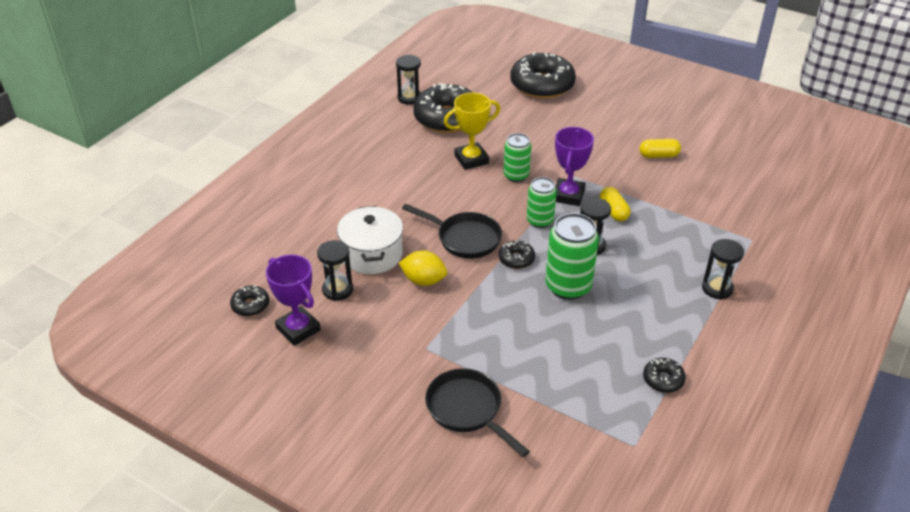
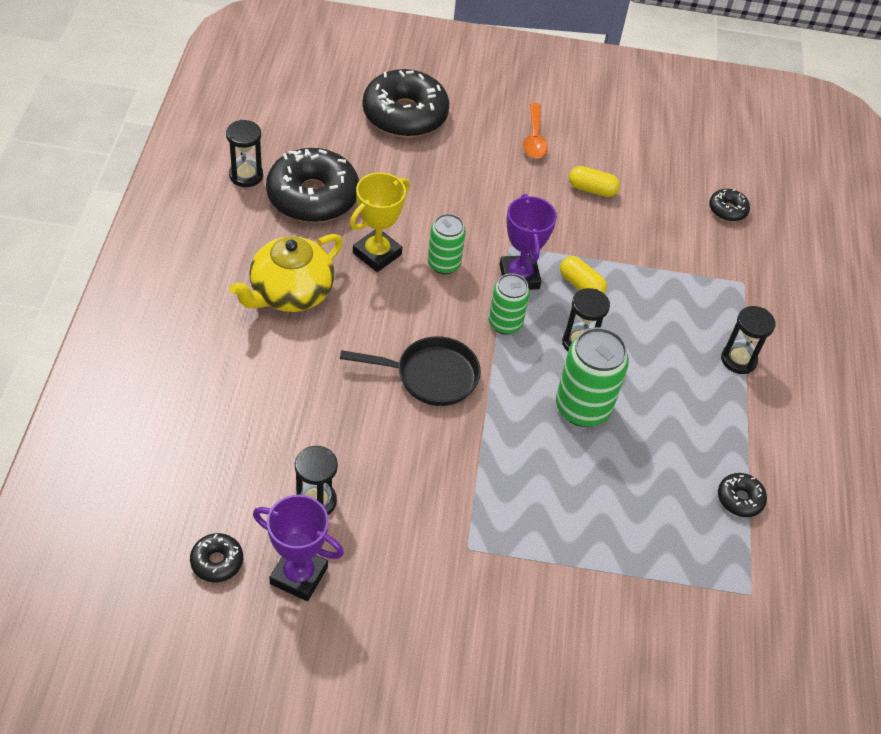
camera: 30 degrees left, 10 degrees up
(372, 254) = (330, 434): white pot -> none
(397, 168) = (290, 293): none -> yellow teapot
(423, 280) = (414, 453): yellow lemon -> none
(467, 409) = (557, 614): black pan -> none
(516, 259) = (506, 387): black donut -> black donut (727, 210)
(631, 116) = (534, 138): none -> orange spoon
(658, 155) = (592, 189): yellow capsule -> yellow capsule turned 45 degrees clockwise

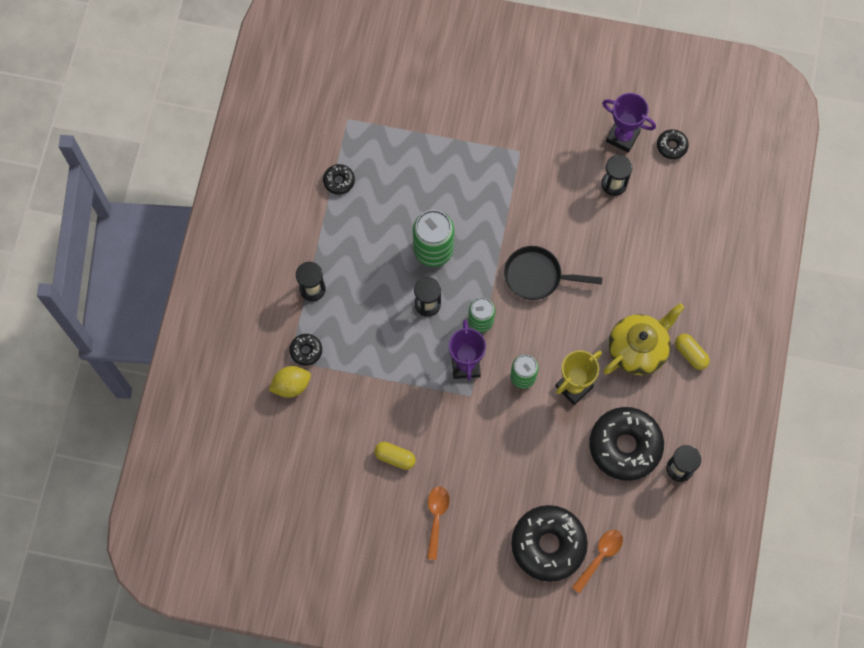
camera: 170 degrees left, 20 degrees up
(346, 104) = (600, 557): none -> orange spoon
(581, 285) = (419, 357): yellow capsule -> yellow capsule (690, 354)
(727, 210) = (284, 436): black donut -> black donut (306, 351)
(734, 257) = (291, 385): none -> yellow lemon

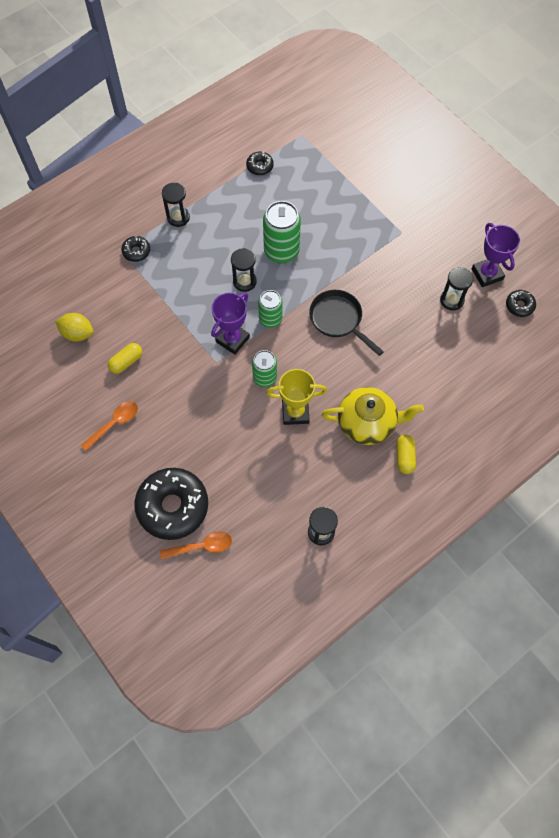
camera: 40 degrees right, 5 degrees down
(291, 385) = (106, 265): yellow lemon -> yellow lemon (78, 333)
(395, 457) = (126, 362): yellow capsule -> yellow capsule turned 75 degrees clockwise
(625, 446) = (294, 483): black donut -> none

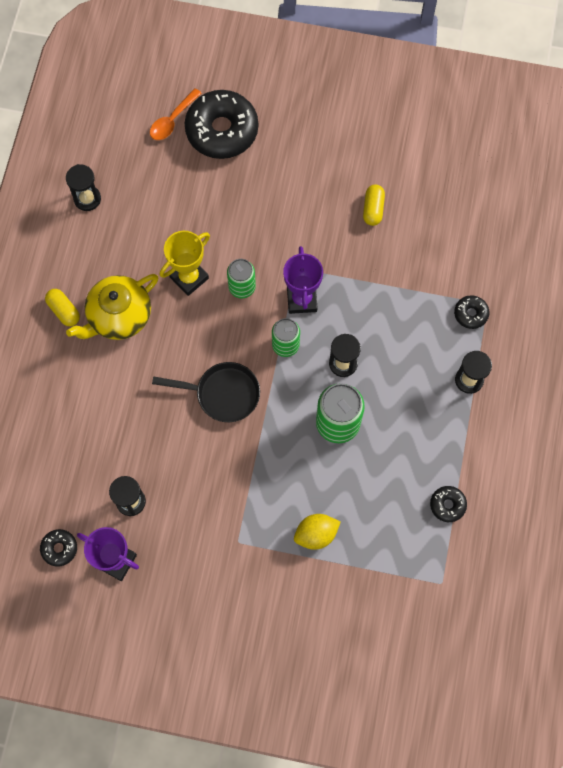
camera: 140 degrees right, 5 degrees up
(78, 333) = (439, 200): yellow lemon -> yellow lemon (316, 534)
(114, 423) = (330, 154): orange spoon -> none

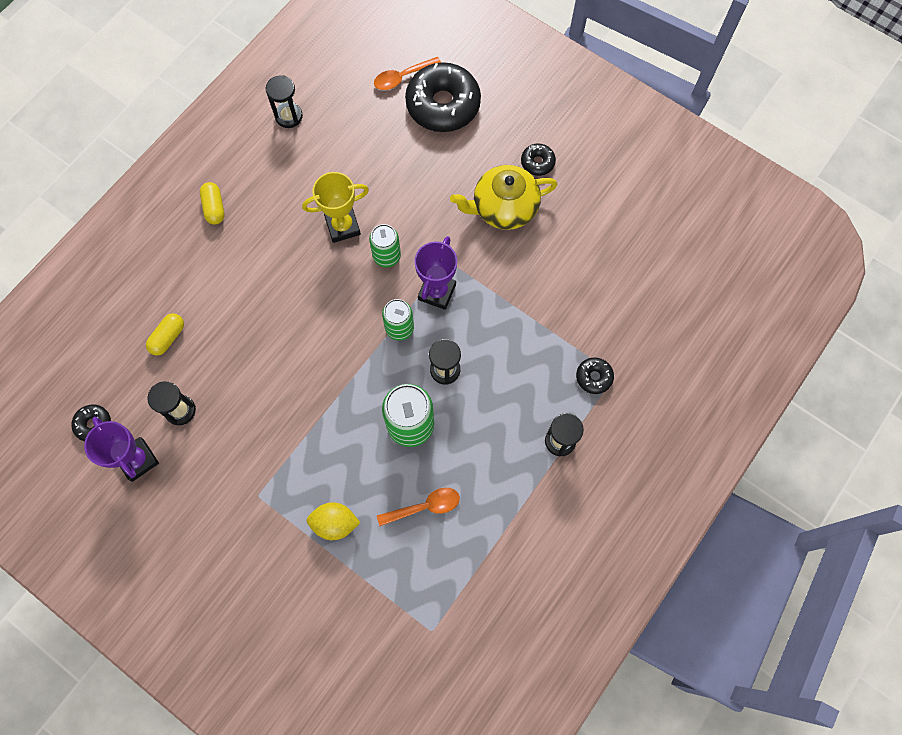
camera: 25 degrees right, 0 degrees up
(119, 316) = (260, 234): yellow teapot -> yellow teapot (504, 208)
(223, 394) = (317, 348): black pan -> none
(373, 209) = (548, 236): yellow capsule -> yellow capsule (168, 337)
(384, 486) = (424, 507): none -> orange spoon
(447, 505) = (477, 555): black donut -> black donut (537, 162)

